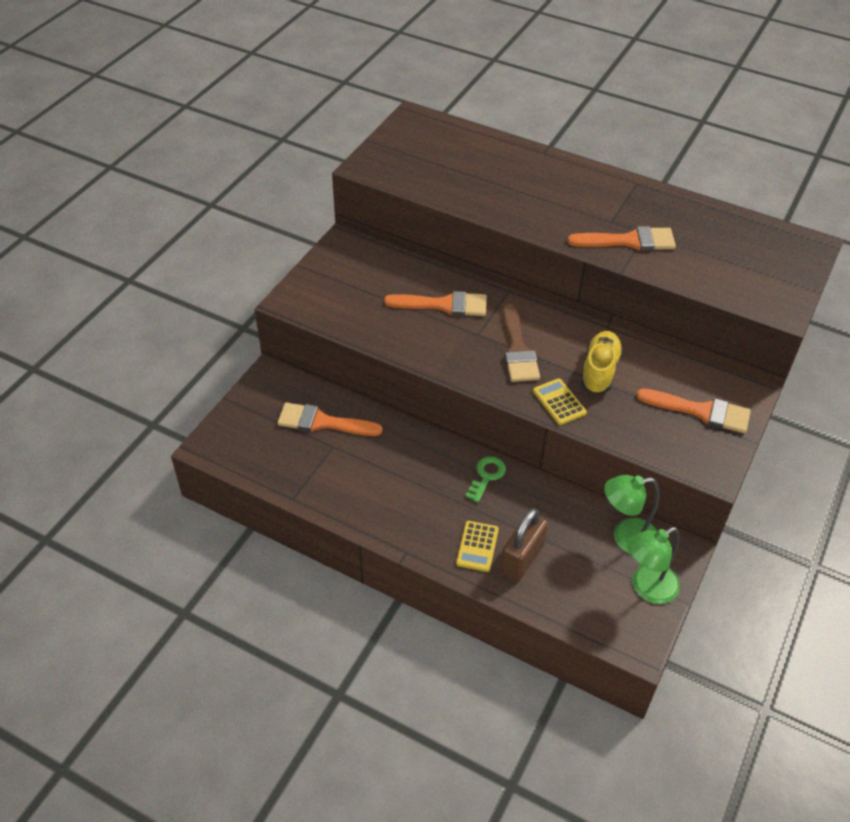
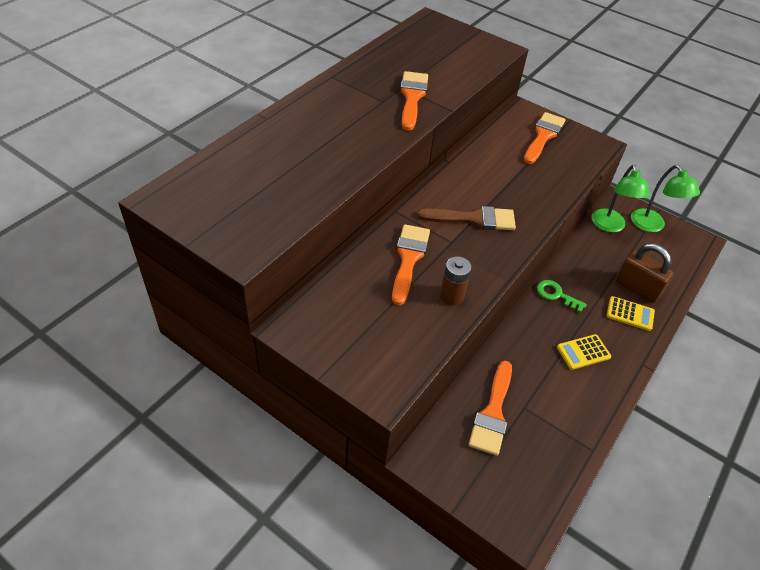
camera: 85 degrees left, 0 degrees up
(403, 337) = (451, 296): none -> brown battery
(559, 402) = (536, 206): yellow calculator -> yellow calculator (583, 352)
(599, 371) = (501, 176): yellow shoe -> none

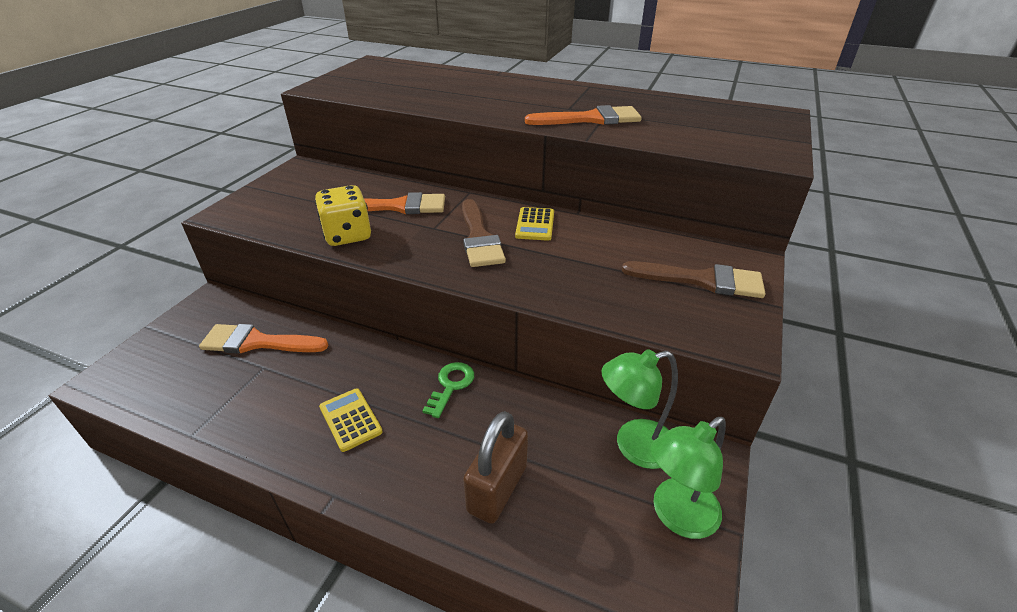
camera: 80 degrees right, 10 degrees down
(451, 296) = (347, 235): brown battery -> yellow dice
(543, 136) = (702, 280): orange brush -> brown brush
(630, 314) = (435, 477): yellow calculator -> yellow calculator (535, 224)

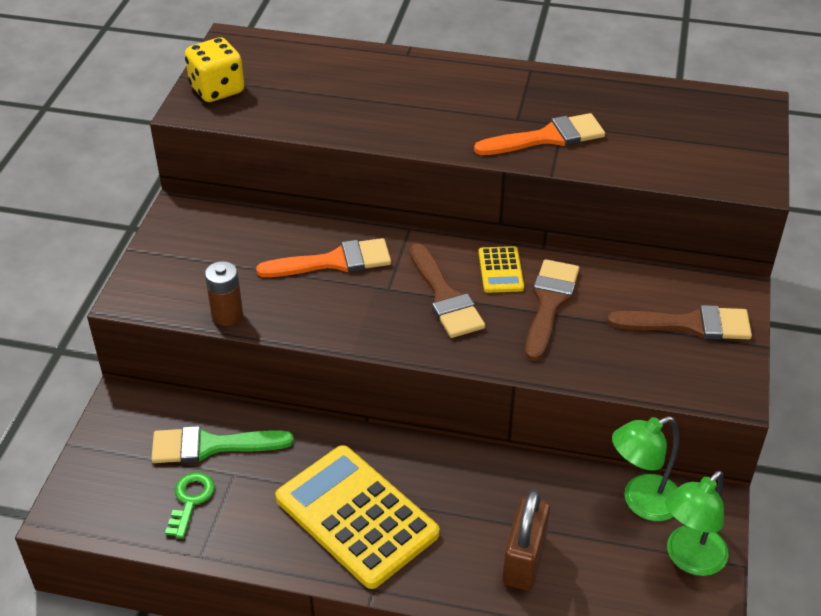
camera: 10 degrees left, 5 degrees up
(257, 342) = (211, 446): orange brush -> green brush
(290, 232) = (227, 315): none -> brown battery
(347, 235) = (296, 311): yellow dice -> yellow dice (217, 90)
(350, 419) = (356, 516): yellow calculator -> yellow calculator, size x2.18
(451, 386) = (445, 466): green key -> green key (190, 500)
(571, 251) = (549, 304): none -> brown brush

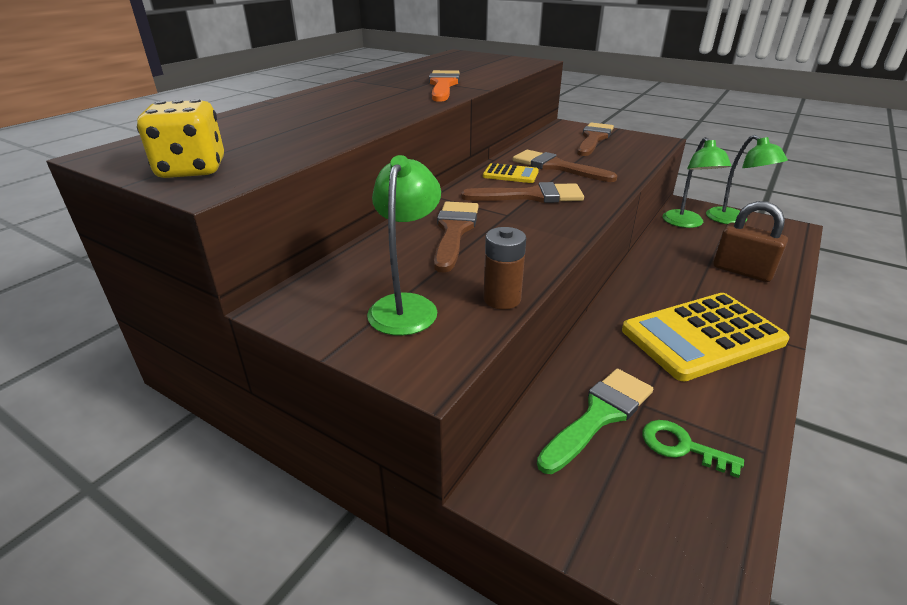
camera: 70 degrees left, 10 degrees down
(200, 267) = (406, 305): none -> green lamp
(211, 446) = (599, 415): green brush -> green brush turned 150 degrees counterclockwise
(334, 261) = (454, 231): orange brush -> brown brush

